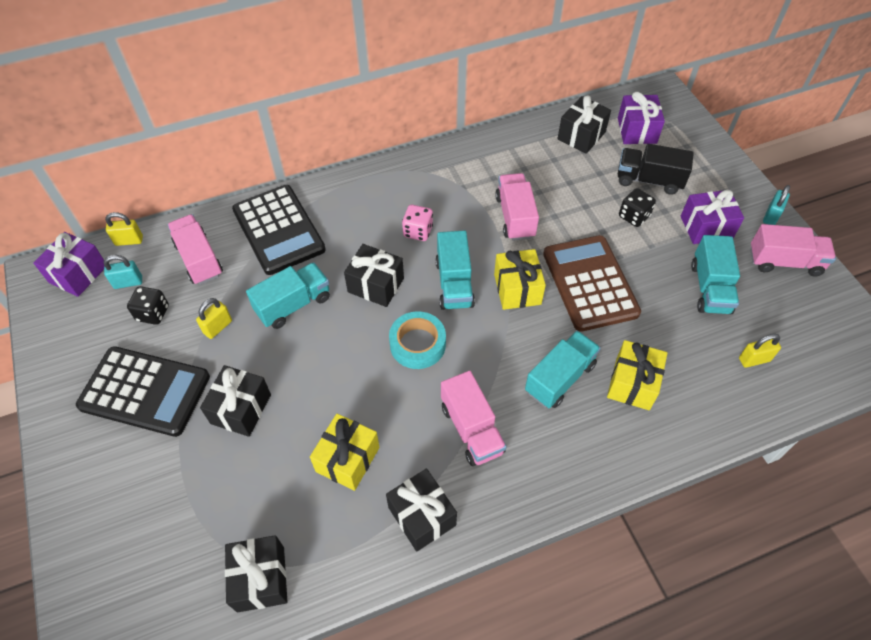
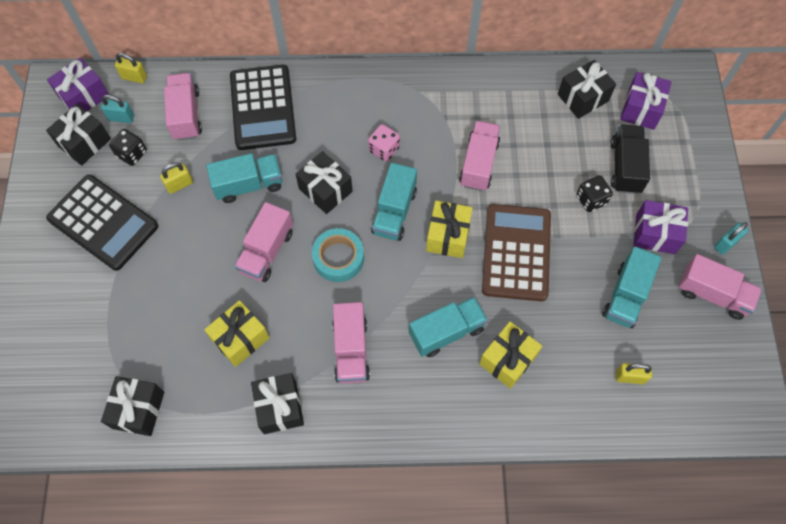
camera: 20 degrees right, 10 degrees up
(241, 409) = (172, 265): black gift -> black gift (84, 142)
(339, 362) = (266, 251): none -> pink truck
(649, 180) = (625, 167): black truck -> black truck turned 60 degrees clockwise

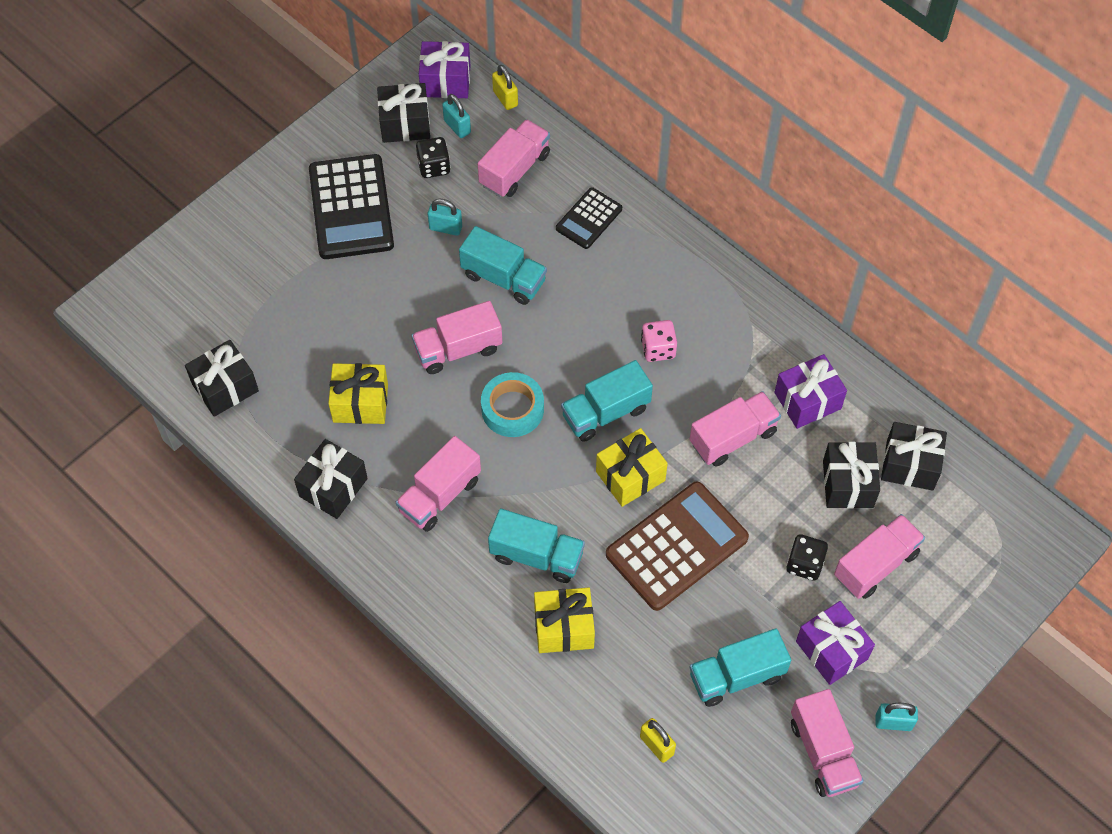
camera: 45 degrees right, 5 degrees down
(179, 185) = (445, 228): yellow padlock -> turquoise padlock
(263, 108) = (589, 219): black calculator -> black calculator, size x0.55
(325, 190) = (565, 340): black gift -> black gift (847, 484)
(625, 167) = (876, 565): black truck -> pink truck
(641, 109) = (958, 526): purple gift -> purple gift (807, 401)

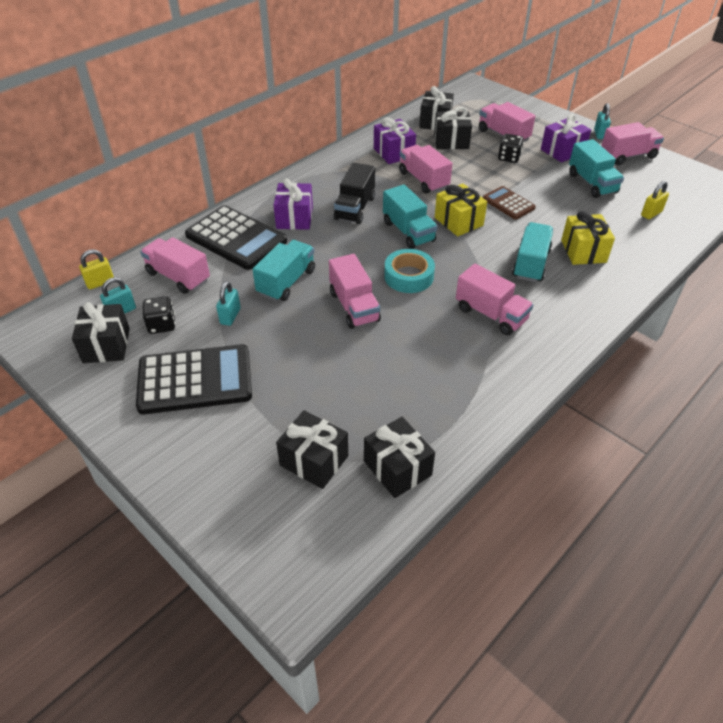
camera: 90 degrees left, 15 degrees down
(333, 487) = (495, 380): black gift -> black gift (314, 461)
(360, 403) = (409, 365): yellow gift -> none
(445, 81) = (66, 319): purple gift -> purple gift (294, 218)
(589, 219) = (236, 238): black calculator -> black calculator, size x1.83
(658, 349) = (355, 208): pink dice -> black truck
(676, 546) = (508, 203): brown calculator -> brown calculator, size x0.55

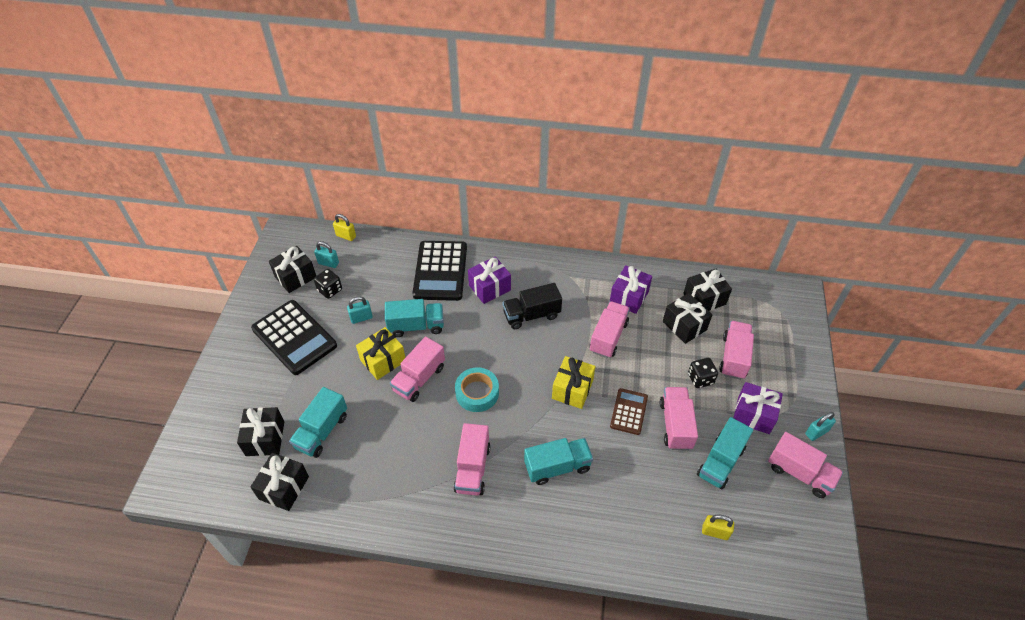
camera: 55 degrees right, 5 degrees up
(178, 277) = (379, 268): pink truck -> pink truck (675, 425)
(408, 232) = (531, 364): turquoise truck -> turquoise truck (322, 431)
(583, 251) = (607, 499): yellow gift -> yellow gift (383, 360)

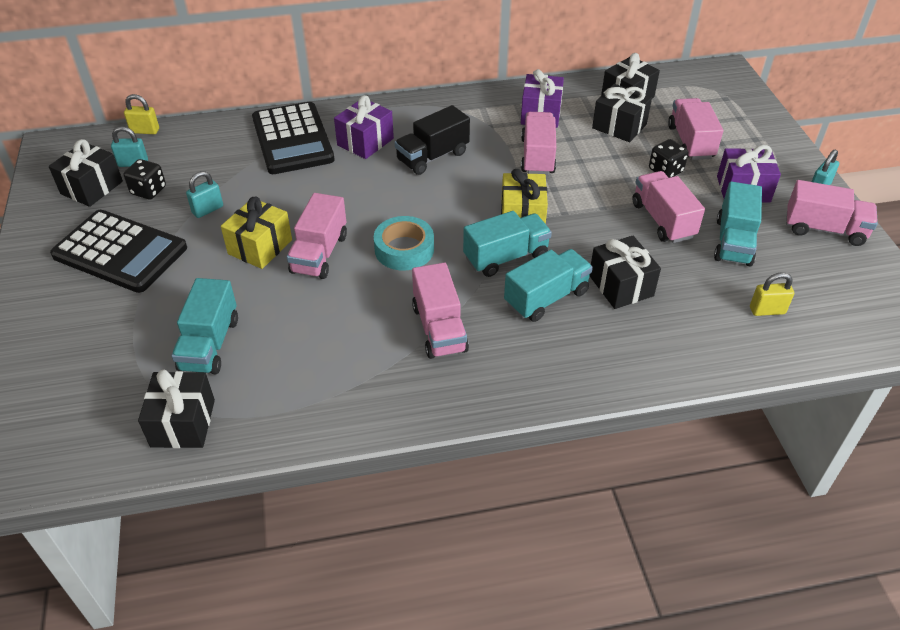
camera: 20 degrees left, 5 degrees down
(265, 438) = (127, 374): black gift -> black gift (620, 286)
(416, 326) = (288, 201): turquoise truck -> turquoise truck (506, 257)
(628, 411) = (601, 221): brown calculator -> none

